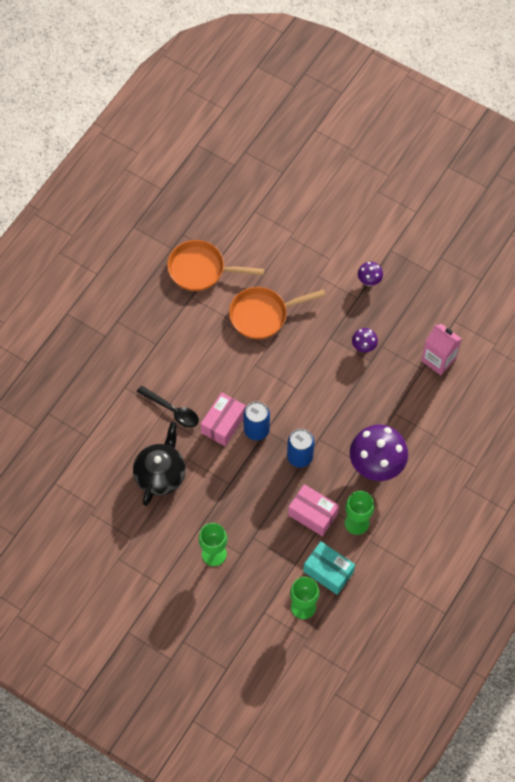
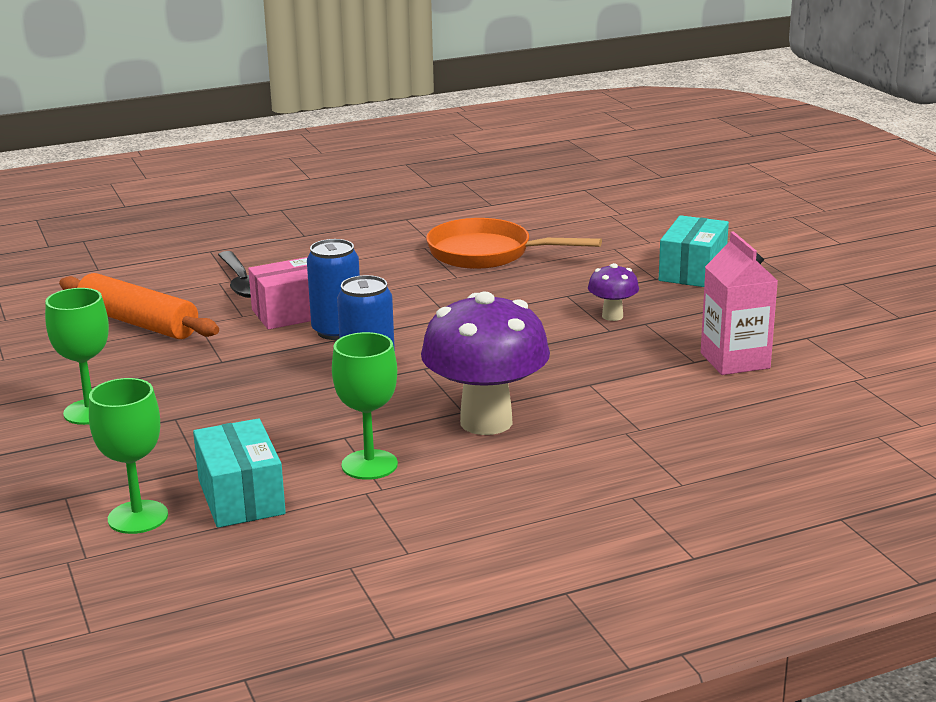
camera: 35 degrees right, 40 degrees down
(160, 474) = (138, 323): black teapot -> orange rolling pin
(201, 270) = (448, 206): orange pan -> none
(313, 514) = (306, 430): pink box -> none
(369, 281) = (692, 271): purple mushroom -> turquoise box

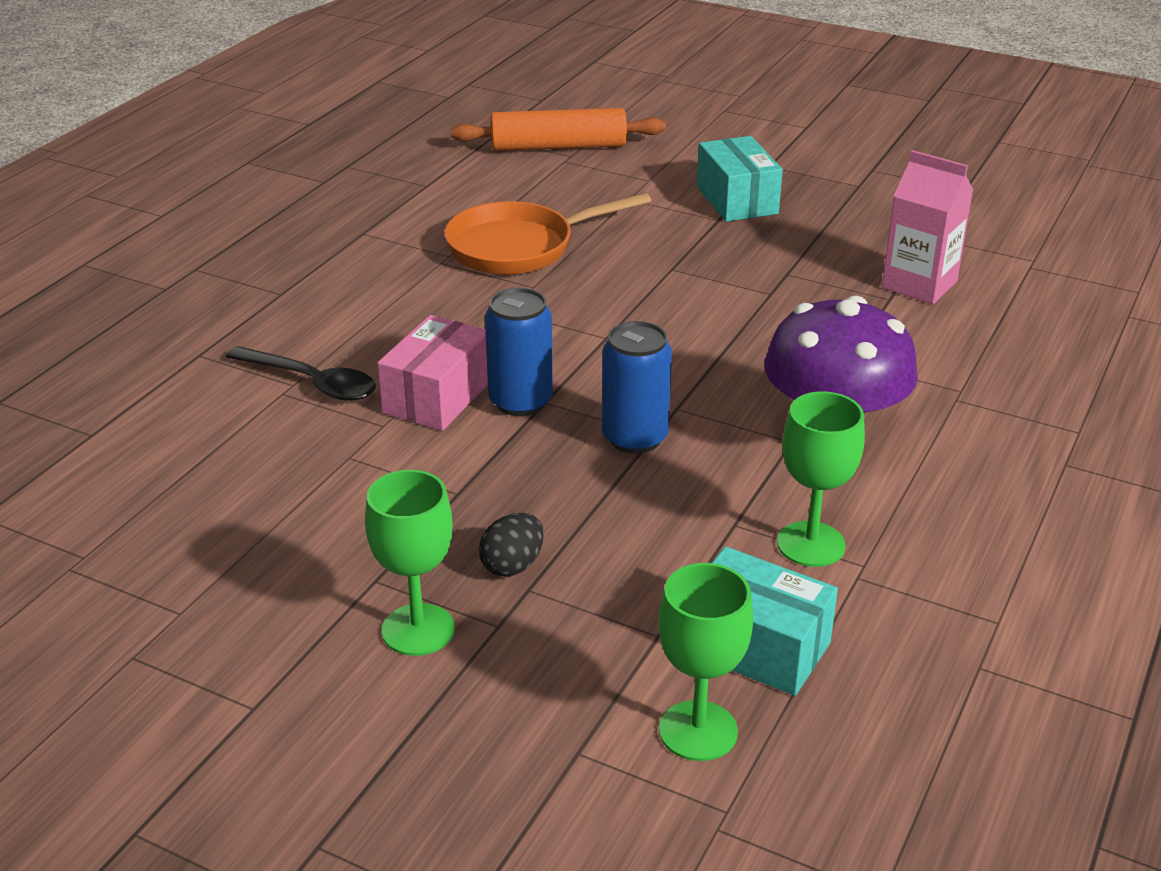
camera: 40 degrees left, 10 degrees up
(138, 323) = (274, 486): orange rolling pin -> orange rolling pin (558, 146)
(187, 404) = (512, 565): none -> black egg
(612, 316) = (749, 277): purple mushroom -> none

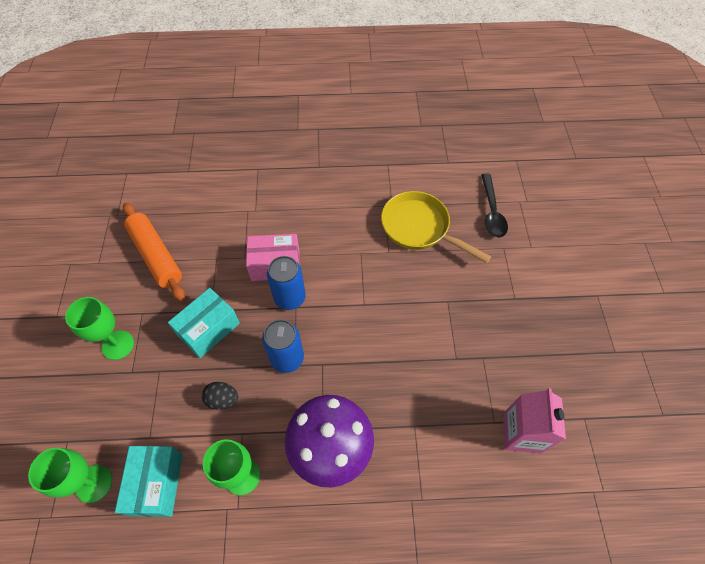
camera: 60 degrees right, 25 degrees up
(312, 383) = (260, 216): black spoon -> black spoon (491, 212)
(512, 565) = (171, 357): black egg -> black egg (222, 399)
(519, 247) = (419, 228): orange pan -> yellow pan
(558, 146) = (531, 191): orange rolling pin -> orange rolling pin (156, 255)
(737, 200) = (543, 297): turquoise box -> turquoise box (208, 329)

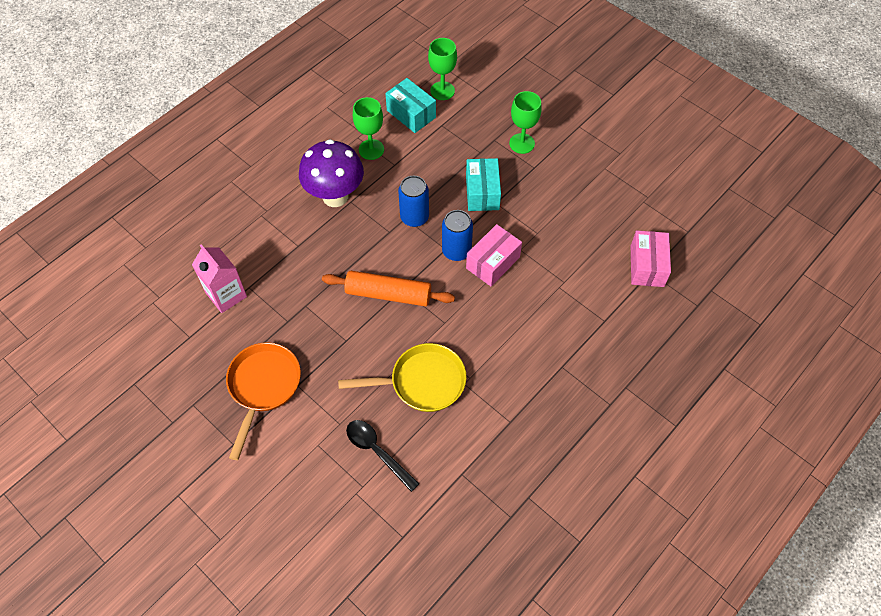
camera: 135 degrees right, 0 degrees up
(156, 255) = (577, 201): orange rolling pin -> orange rolling pin (388, 294)
(184, 175) = (647, 266): none -> pink box
(222, 399) = (425, 169): black egg -> none
(544, 319) = (263, 387): none -> orange pan

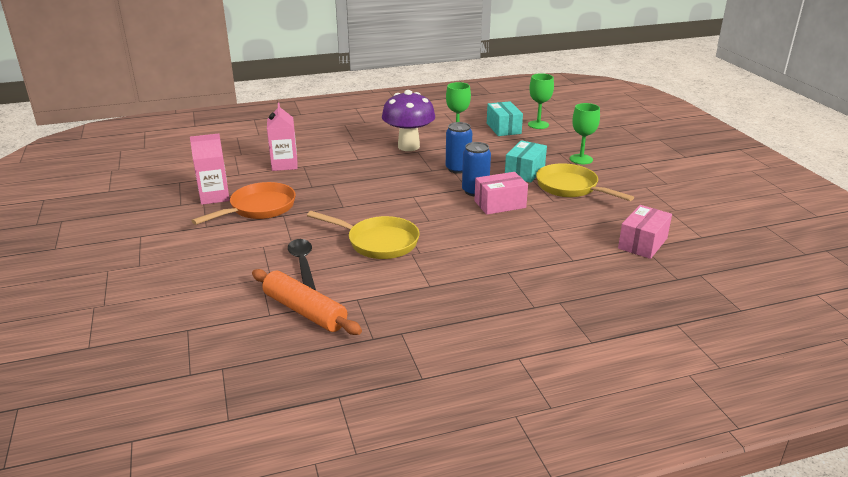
camera: 30 degrees right, 30 degrees down
(198, 390) = (214, 197): none -> pink carton
(388, 294) = (399, 195): orange rolling pin -> orange rolling pin (305, 311)
(540, 202) = (570, 188): none -> yellow pan

